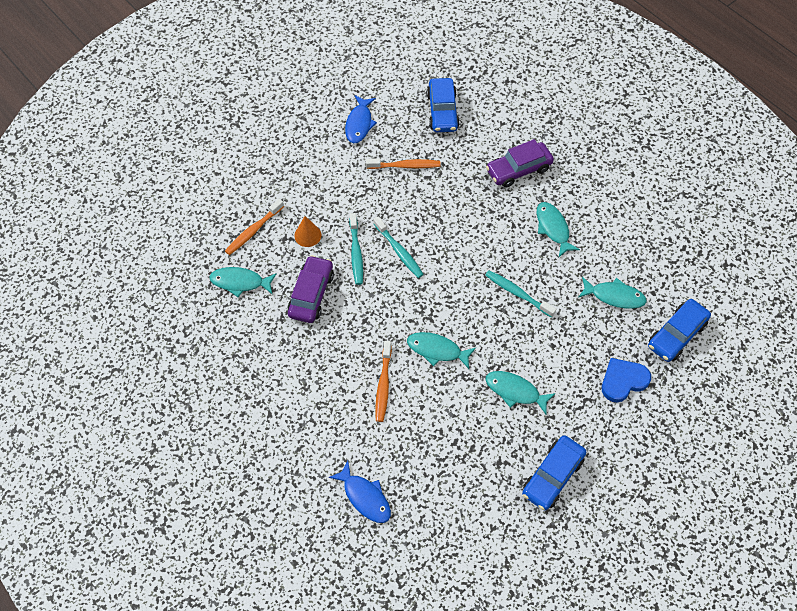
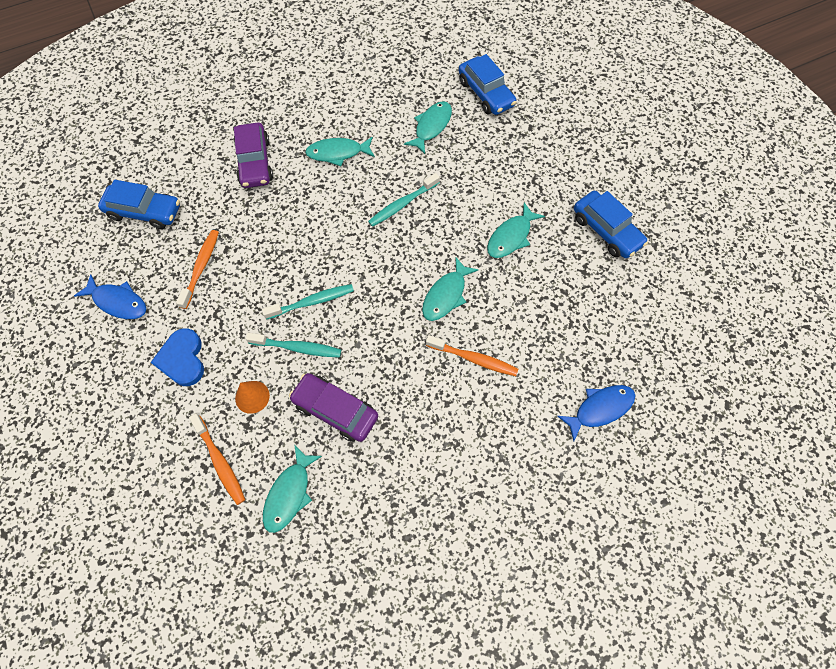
camera: 75 degrees left, 5 degrees up
(623, 381) = (521, 146): blue heart -> blue heart (182, 359)

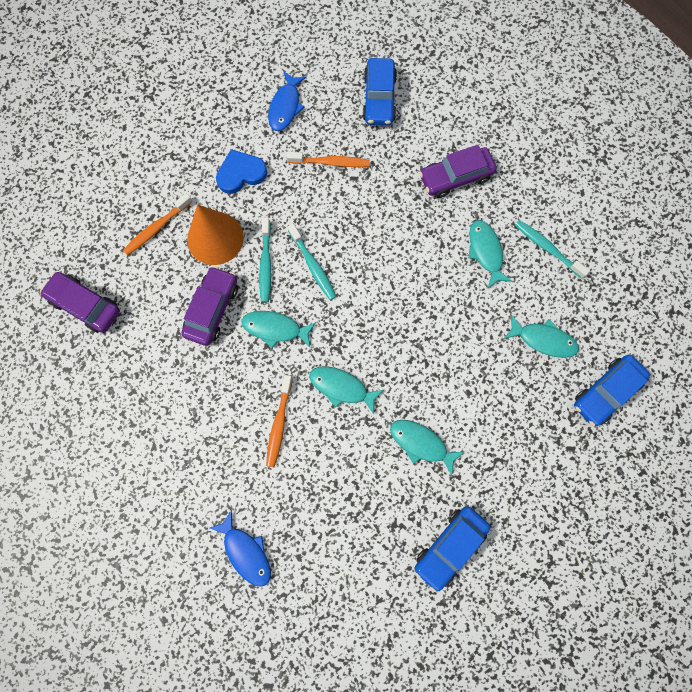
camera: 80 degrees right, 10 degrees up
(252, 397) = (215, 238): orange cone -> orange cone, size x1.90
(289, 493) = (137, 288): turquoise fish -> turquoise fish (275, 328)
(295, 560) = (85, 305): none -> purple car
(402, 204) = (437, 327): turquoise toothbrush -> turquoise toothbrush (547, 248)

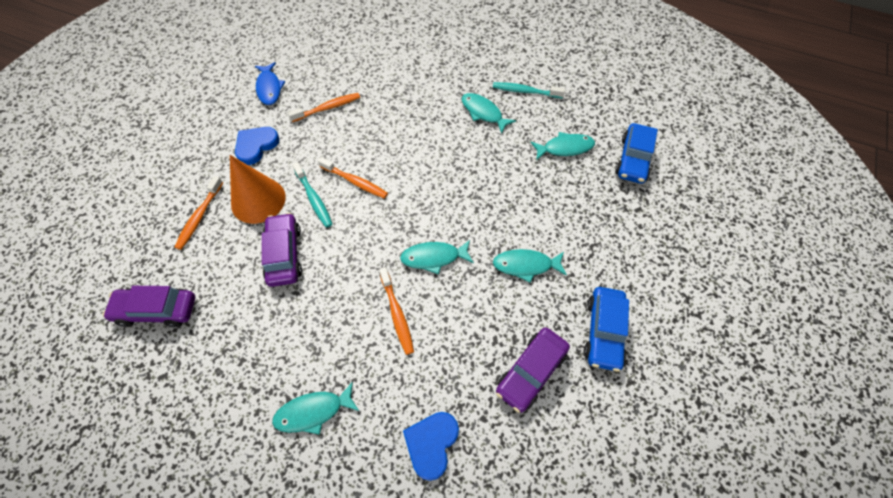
camera: 30 degrees left, 15 degrees down
(246, 552) = (431, 444): blue fish -> blue heart
(275, 328) = (349, 242): turquoise fish -> turquoise fish (313, 411)
(313, 266) = (355, 182): turquoise toothbrush -> orange toothbrush
(379, 98) = (341, 55): blue car -> none
(455, 177) = (430, 77): purple car -> purple car (531, 372)

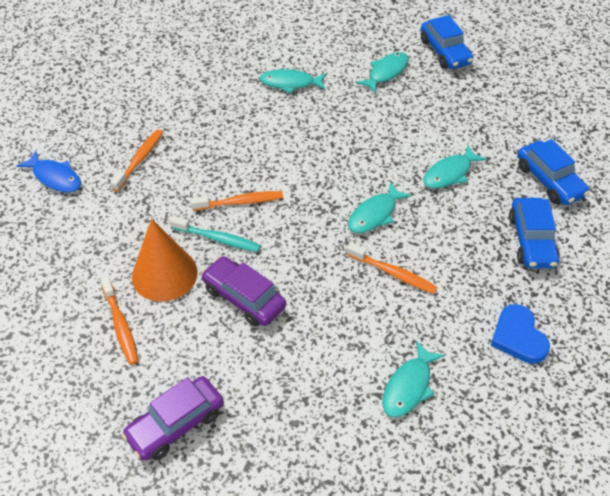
camera: 40 degrees left, 10 degrees down
(256, 146) = (104, 233): blue heart -> none
(525, 91) = (307, 47): turquoise toothbrush -> none
(531, 372) = (531, 240): purple car -> blue car

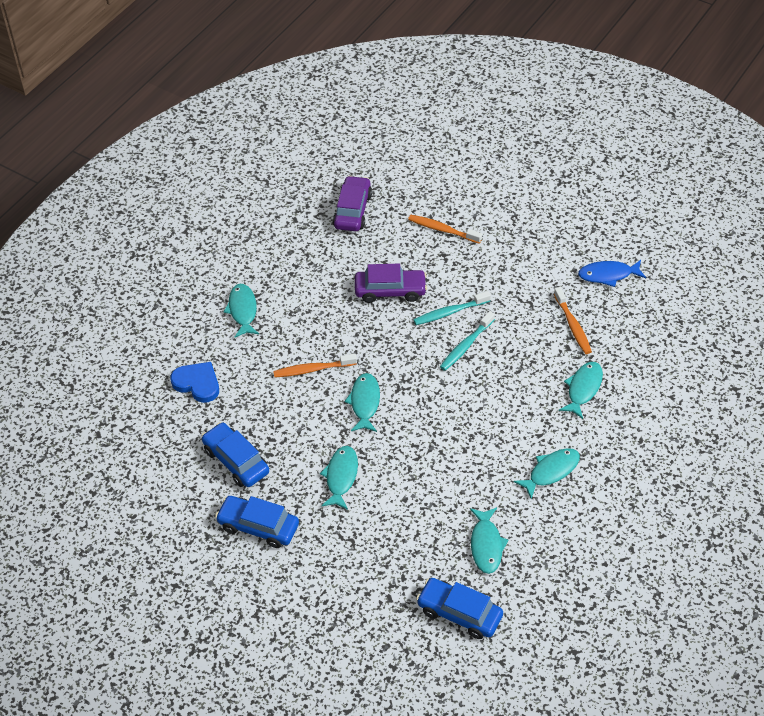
camera: 140 degrees right, 0 degrees up
(164, 274) = (454, 270): orange cone -> none
(197, 114) = (583, 389): none -> turquoise fish
(240, 202) = (466, 346): orange toothbrush -> turquoise toothbrush

